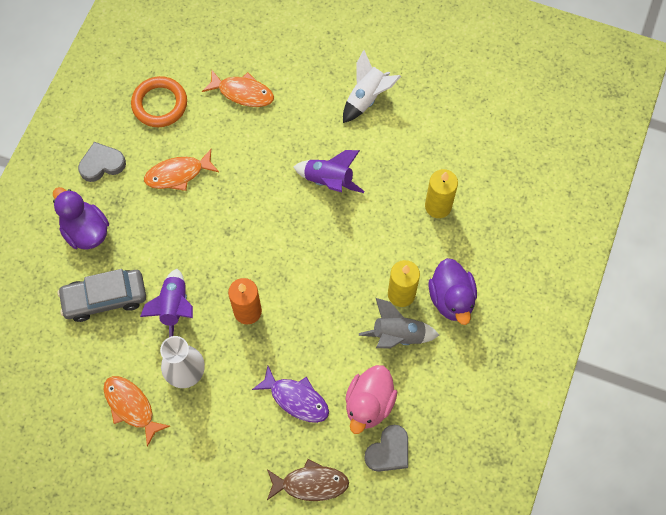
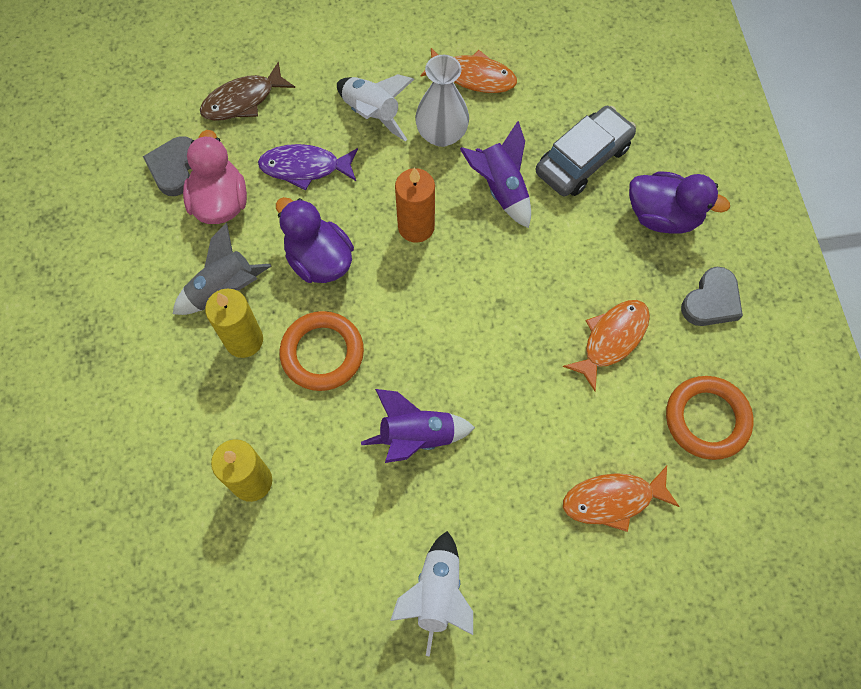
camera: 150 degrees right, 0 degrees up
(223, 416) = (372, 114): none -> white rocket
(356, 259) = (322, 353): none -> orange ring
(451, 299) = (177, 367): purple duck -> purple duck (319, 260)

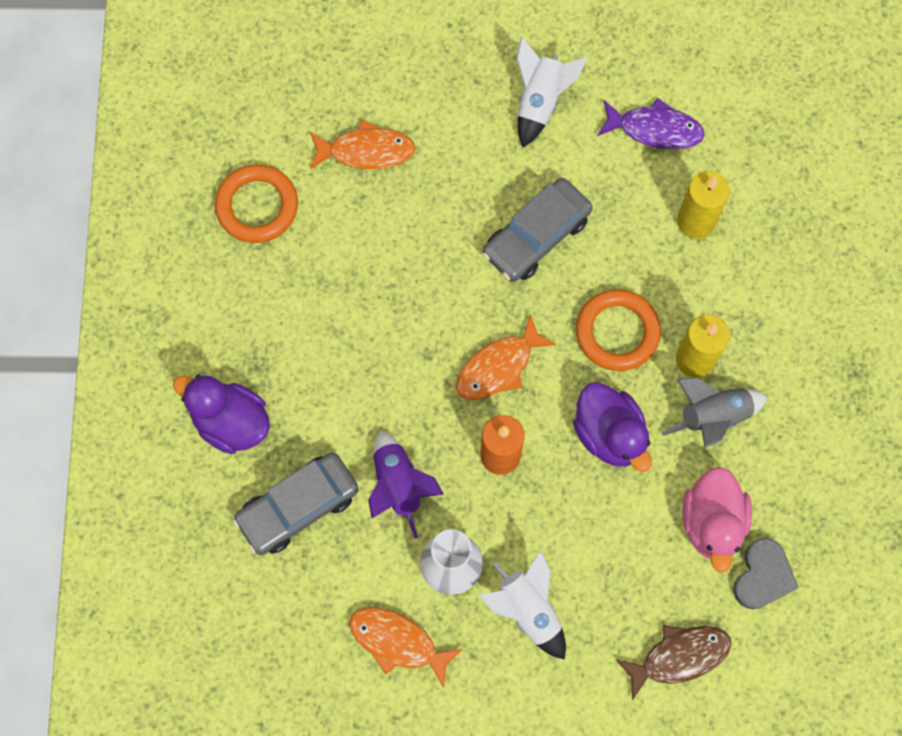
camera: 170 degrees left, 5 degrees up
(305, 167) = (614, 551): purple fish -> purple fish (655, 129)
(416, 437) = (536, 236): purple rocket -> grey car
(612, 339) = (325, 297): orange fish -> orange fish (498, 367)
(711, 301) = (212, 319): grey heart -> none

